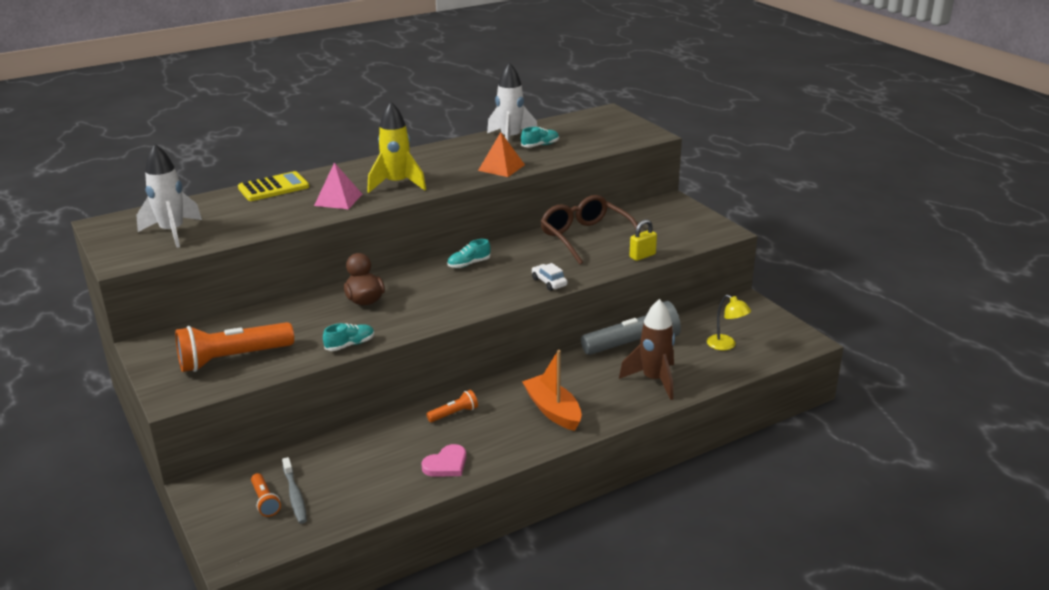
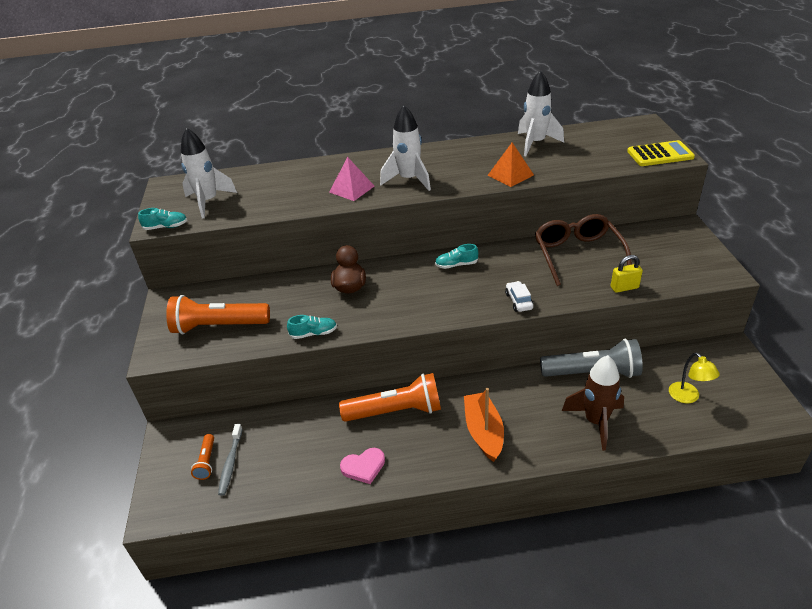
camera: 25 degrees right, 10 degrees up
(273, 187) = (309, 168): yellow calculator -> yellow calculator (660, 154)
(397, 184) = (409, 180): yellow rocket -> white rocket
(454, 414) = (396, 411): orange flashlight -> orange flashlight, size x2.11
(540, 145) = (559, 154): turquoise shoe -> turquoise shoe (166, 227)

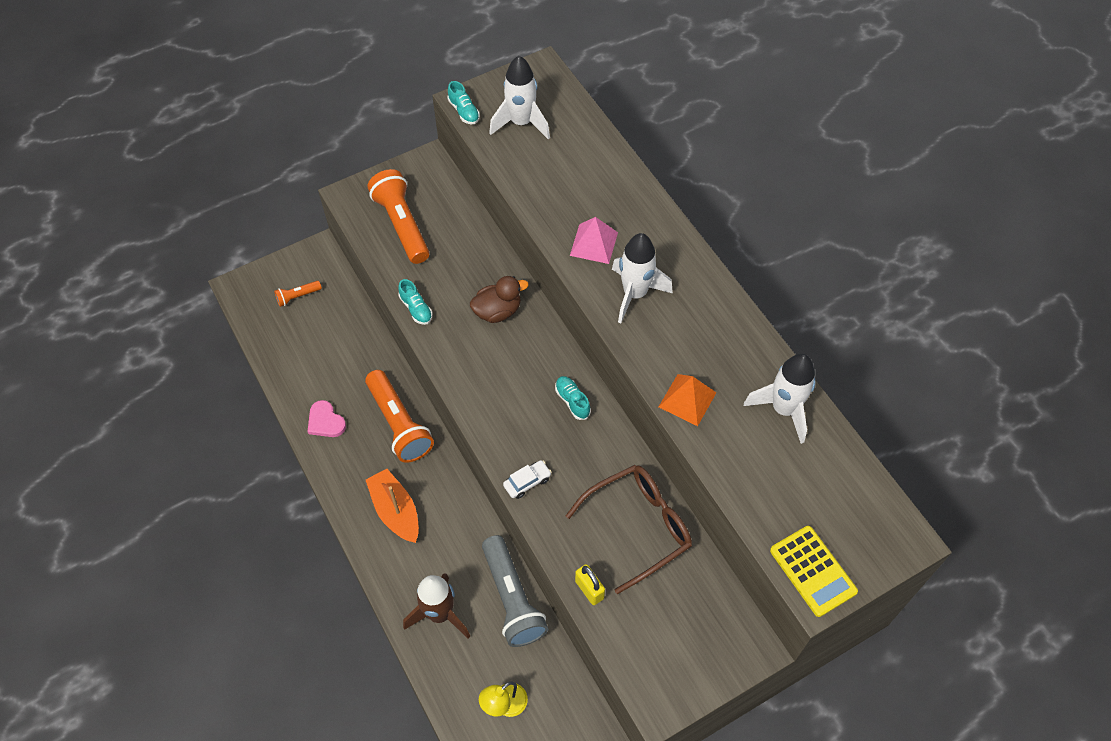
camera: 65 degrees right, 20 degrees up
(231, 463) = (301, 315): grey toothbrush -> none
(483, 432) = (395, 511): orange boat -> orange boat turned 90 degrees counterclockwise

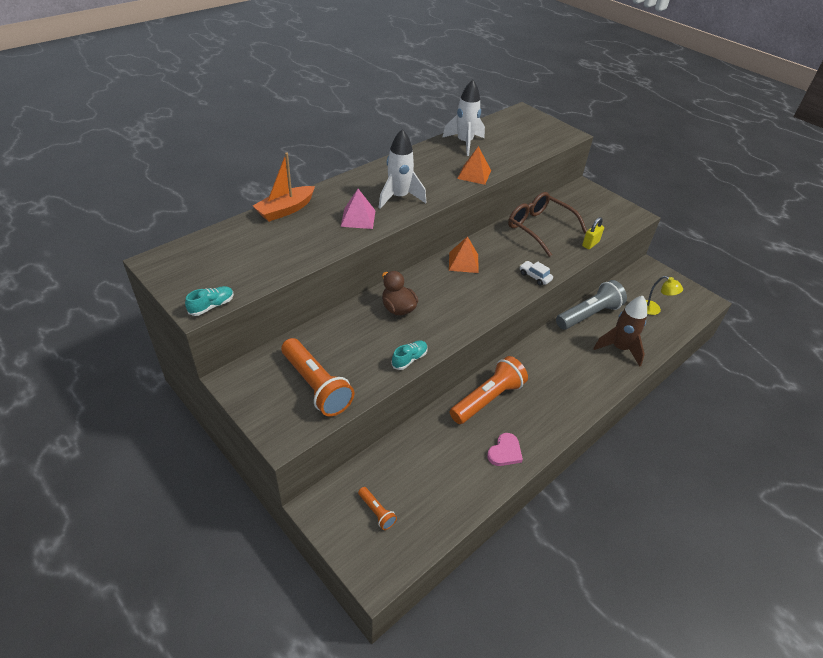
camera: 105 degrees left, 15 degrees down
(395, 511) = (560, 387): orange boat -> orange boat (285, 210)
(402, 224) = (316, 386): orange flashlight -> orange flashlight turned 90 degrees counterclockwise
(521, 123) = (228, 267): white rocket -> none
(572, 401) = (463, 262): turquoise shoe -> orange pyramid
(812, 571) = (558, 135): yellow calculator -> none

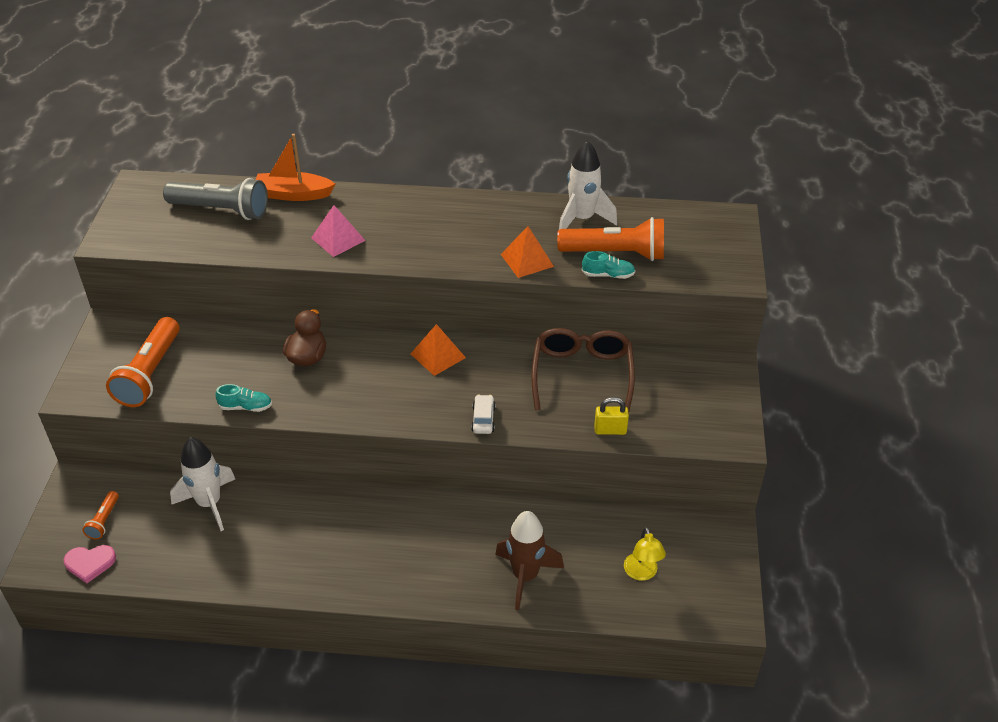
camera: 50 degrees right, 0 degrees up
(212, 306) = (117, 246): turquoise shoe -> turquoise shoe (608, 275)
(399, 198) = (408, 241): white rocket -> white rocket (209, 503)
(488, 399) = (318, 512): orange flashlight -> orange flashlight (615, 253)
(505, 452) = (260, 565): pink heart -> pink heart (90, 563)
(589, 315) = (553, 519): grey flashlight -> grey flashlight (221, 210)

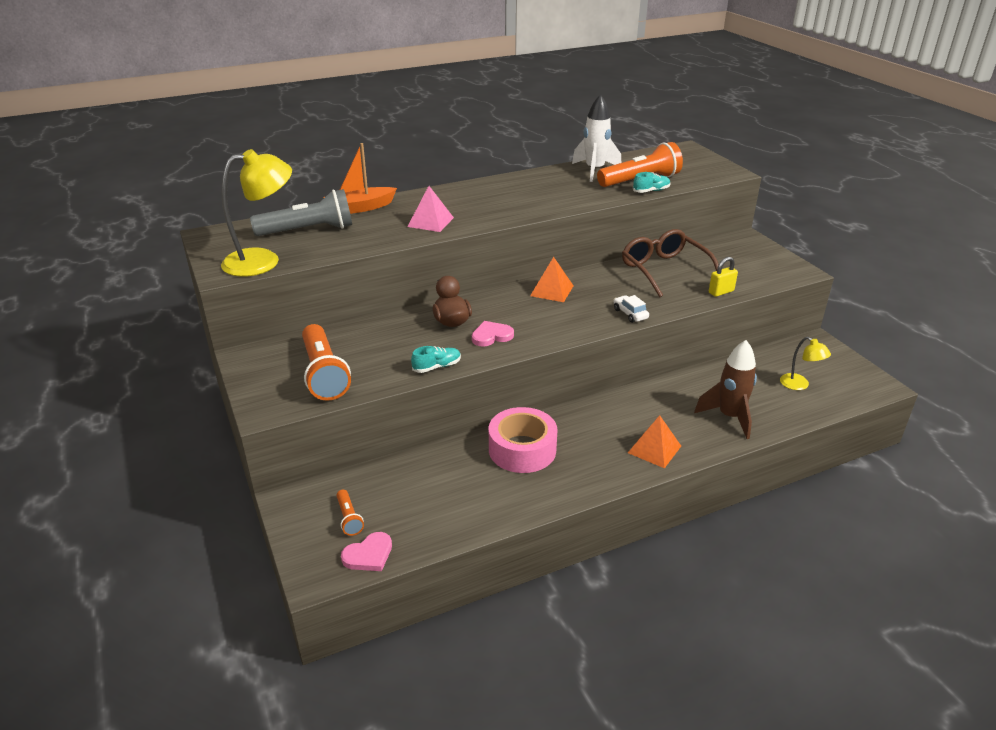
camera: 30 degrees left, 10 degrees down
(150, 237) = (263, 261): none -> yellow lamp
(209, 503) = (435, 468): white rocket -> none
(298, 519) = (522, 449): none -> pink tape
(326, 390) = (491, 336): none -> pink heart
(527, 260) = (587, 198): orange pyramid -> orange pyramid (654, 449)

